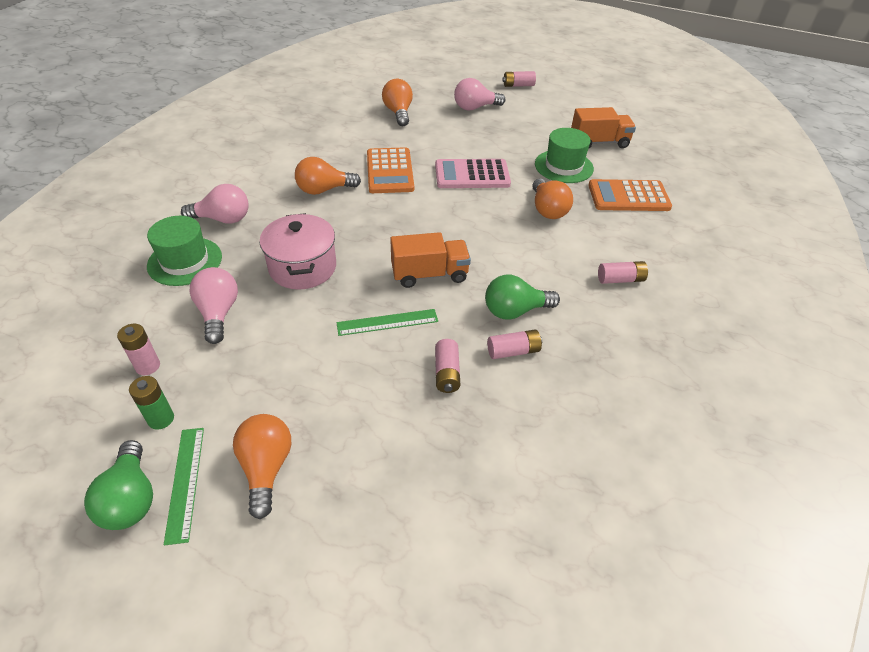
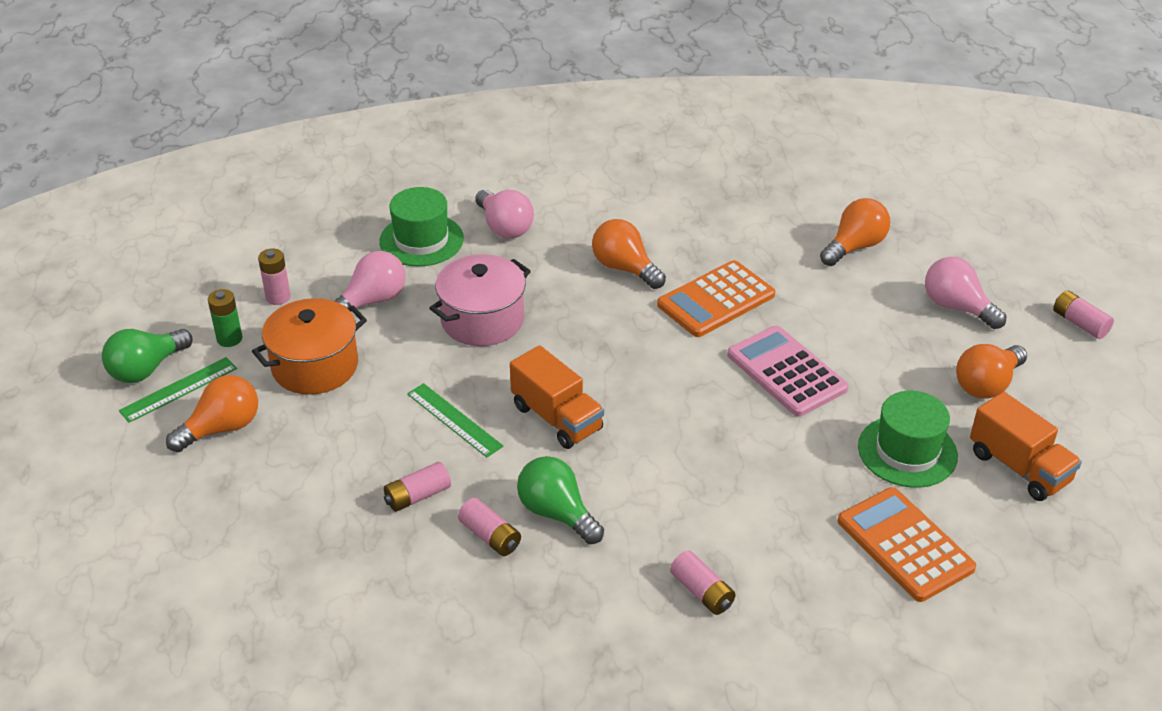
camera: 60 degrees right, 5 degrees down
(254, 376) = (315, 366): none -> orange pot
(547, 210) = (784, 471): orange light bulb -> orange light bulb (987, 384)

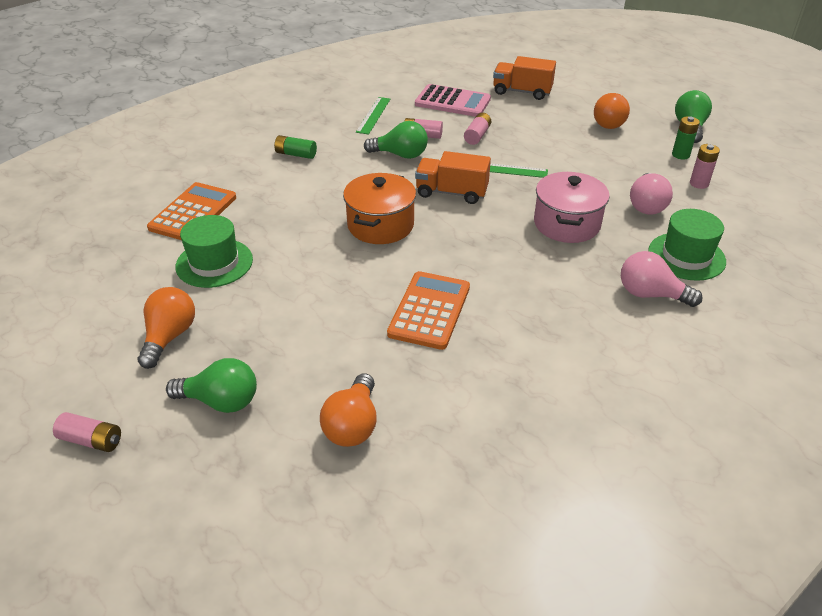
camera: 145 degrees right, 0 degrees up
(178, 389) = (658, 127): green ruler -> green ruler (373, 115)
(315, 366) = (615, 162): orange pot -> orange pot (380, 225)
(625, 268) = (523, 304): orange light bulb -> none
(702, 592) = (296, 154): pink battery -> green battery
(786, 372) = (332, 279): pink calculator -> pink calculator (452, 102)
(905, 545) = (193, 213): orange calculator -> orange calculator turned 90 degrees counterclockwise
(957, 307) = (221, 401): pink light bulb -> green light bulb
(1019, 467) = (128, 285): orange truck -> orange truck (522, 92)

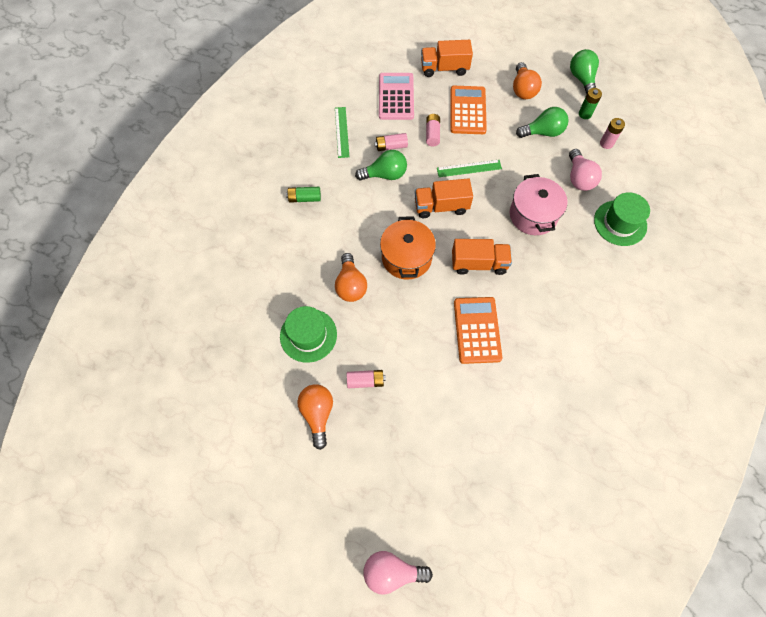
camera: 20 degrees left, 25 degrees up
(91, 440) = (319, 515): pink battery -> pink battery (365, 381)
(193, 213) = (262, 289): orange calculator -> orange calculator (467, 110)
(221, 401) = (383, 455): green light bulb -> green light bulb (543, 132)
(353, 425) = (473, 443): orange light bulb -> orange light bulb (350, 285)
(452, 102) = (396, 97): pink calculator -> pink calculator turned 90 degrees counterclockwise
(469, 250) = (479, 263): none -> orange truck
(650, 294) = (609, 267): pink light bulb -> pink light bulb (392, 572)

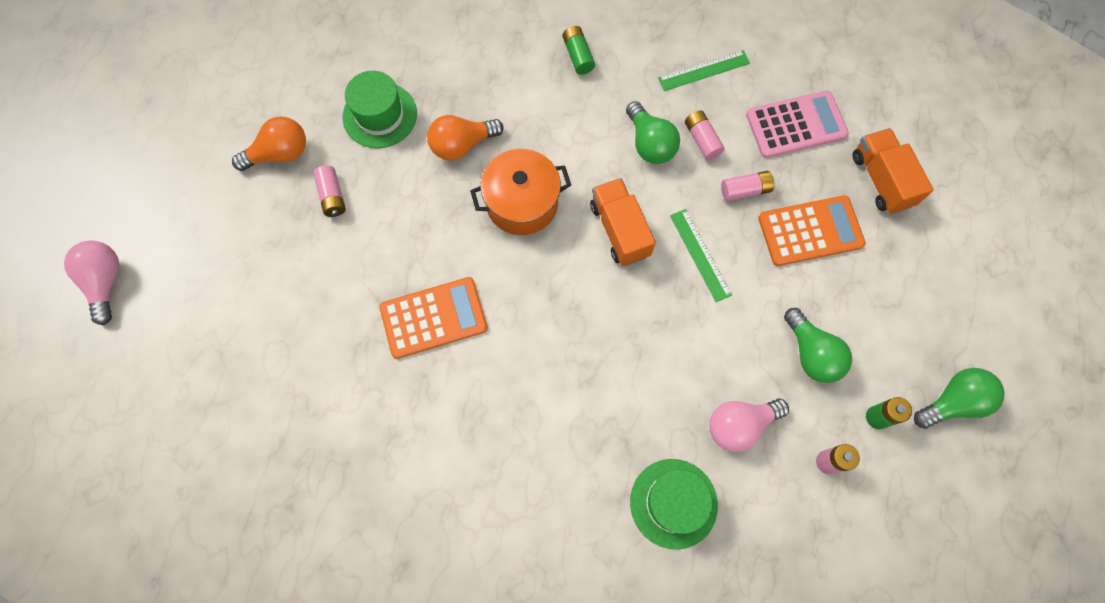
camera: 75 degrees right, 5 degrees up
(479, 263) = (539, 300): orange truck -> none
(523, 89) = (888, 307): orange light bulb -> none
(533, 215) = (646, 363): pink pot -> none

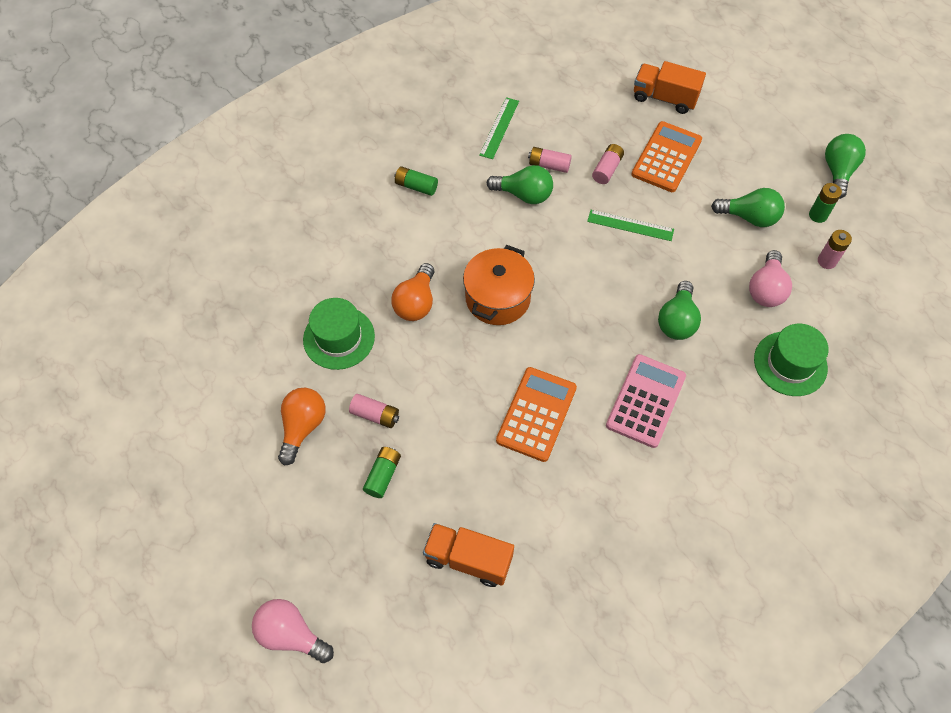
camera: 50 degrees left, 10 degrees down
(283, 243) = (383, 475): none -> green battery
(619, 230) = (571, 256): orange truck -> orange truck (468, 559)
(631, 368) = (677, 321): none -> green light bulb
(796, 125) = (586, 110): pink calculator -> pink calculator (646, 401)

